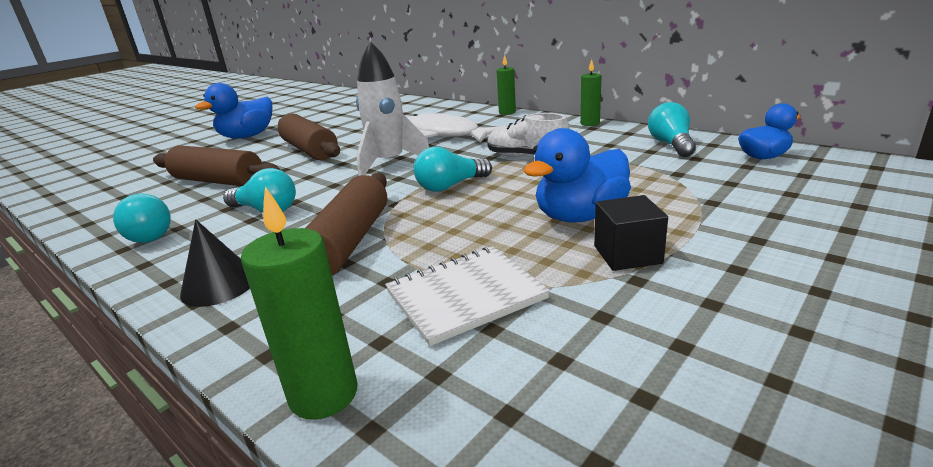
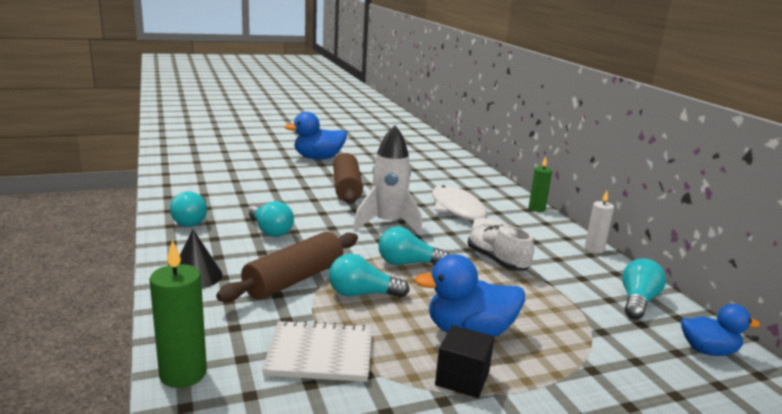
camera: 25 degrees right, 5 degrees down
(218, 181) = (264, 193): brown rolling pin -> none
(439, 226) = (362, 294): none -> turquoise light bulb
(590, 123) = (594, 249): green candle -> white candle

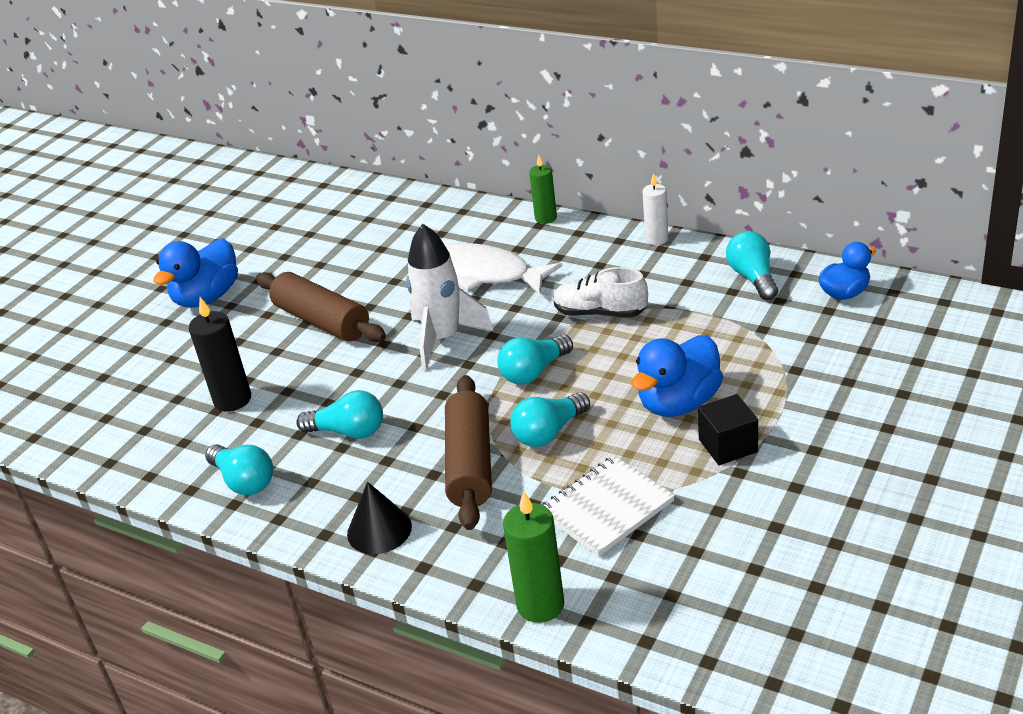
camera: 35 degrees left, 15 degrees up
(253, 192) = (232, 399): none -> black candle

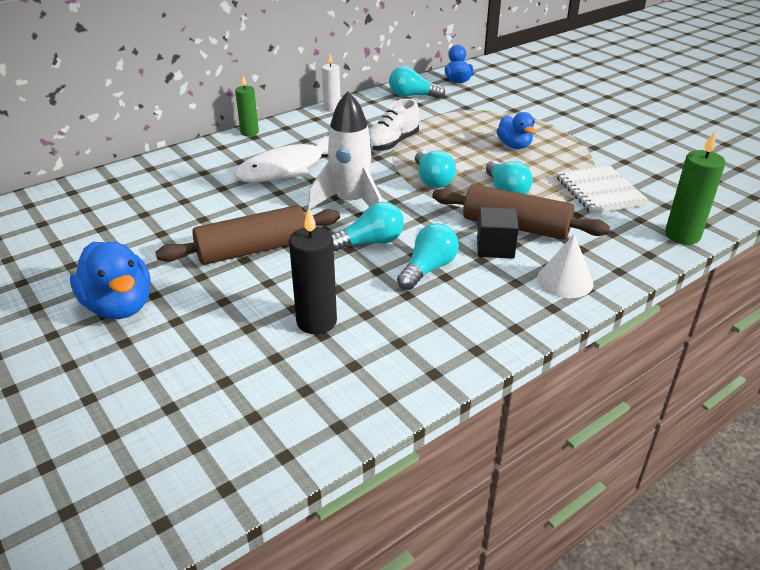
camera: 70 degrees left, 0 degrees up
(244, 481) = (448, 337): turquoise light bulb -> turquoise light bulb (370, 242)
(379, 530) = (565, 281): black cone -> white cone
(679, 403) = (514, 146): blue duck -> blue duck, size x0.64
(728, 446) = (568, 143): black cube -> black cube (495, 247)

